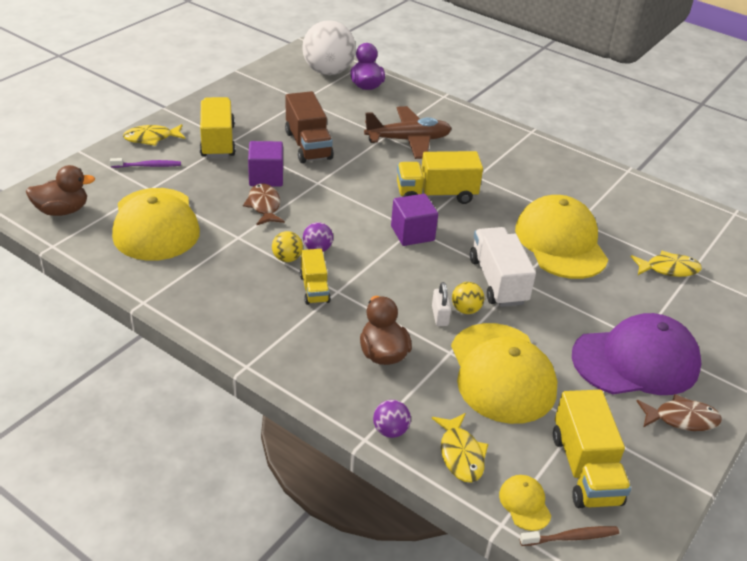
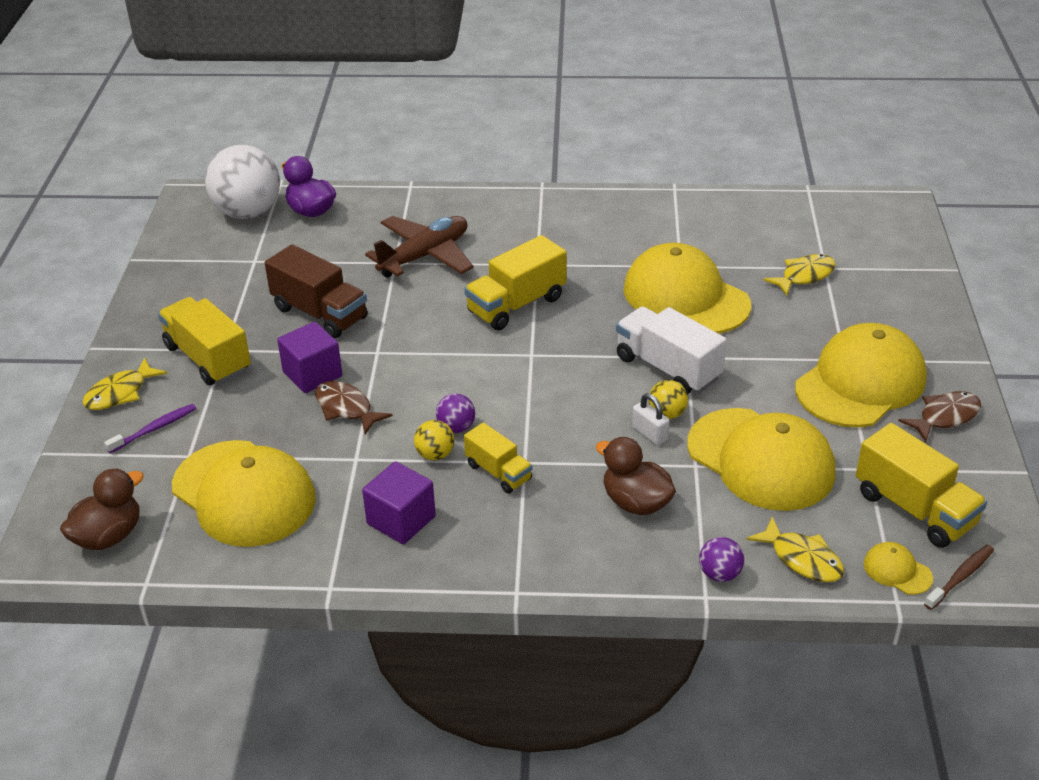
camera: 30 degrees left, 0 degrees up
(412, 233) = (535, 360): purple cube -> purple cube (401, 520)
(636, 361) = (860, 382): purple cap -> yellow cap

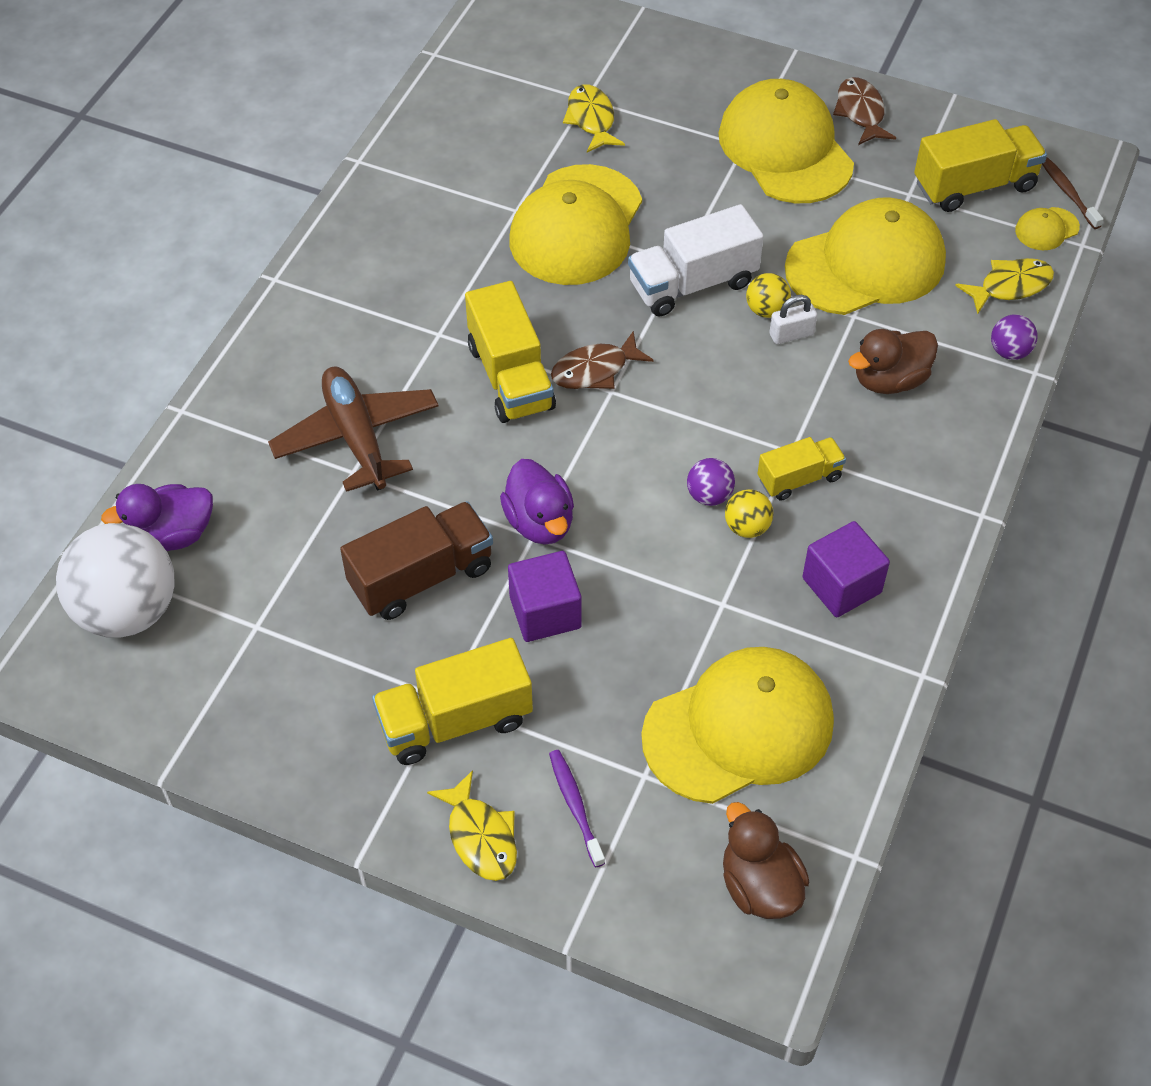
camera: 70 degrees left, 15 degrees up
(346, 408) = (628, 592): brown fish -> brown fish (595, 370)
(390, 352) = (539, 522): none -> purple duck
(685, 297) = (576, 226): yellow cap -> yellow cap turned 45 degrees counterclockwise

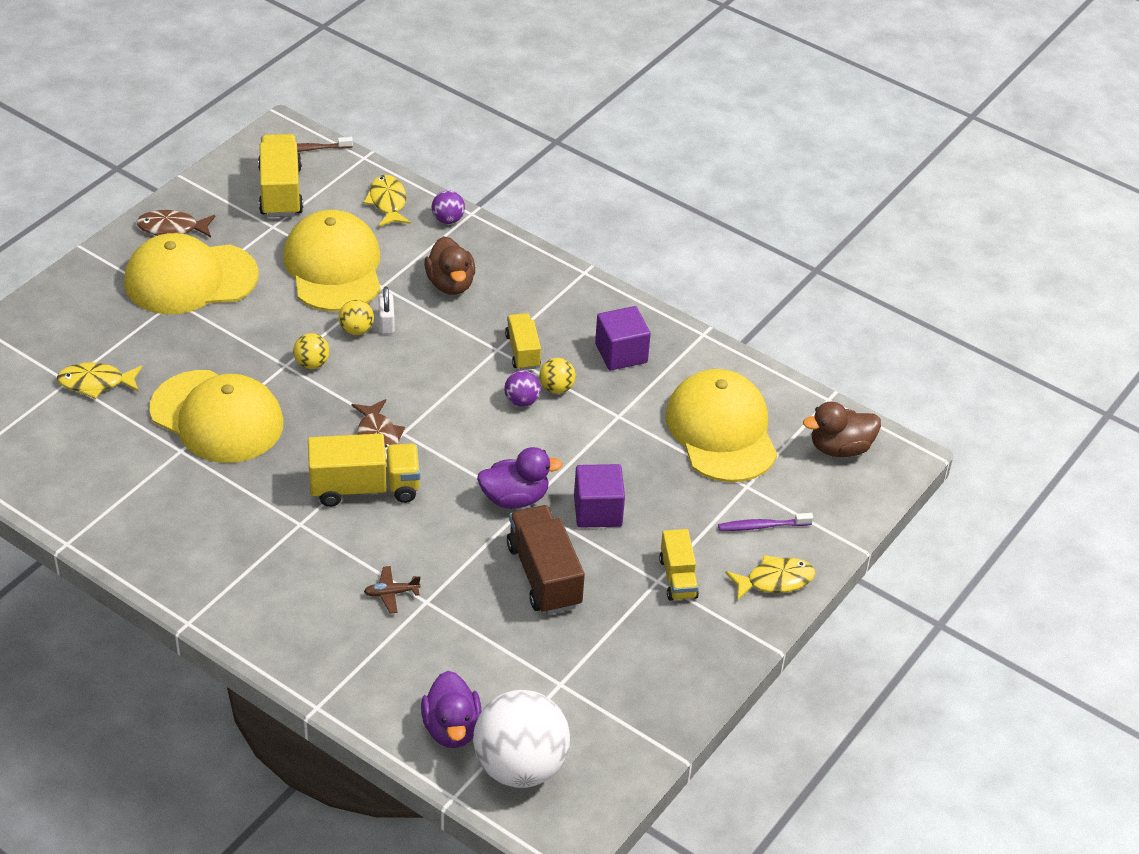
camera: 80 degrees left, 10 degrees down
(357, 437) = (391, 593): brown plane -> brown plane, size x0.42
(455, 721) = (678, 578): yellow truck -> yellow truck, size x0.61
(692, 284) = (312, 364): white truck -> yellow ball
(1046, 229) = (341, 169): yellow cap -> none

